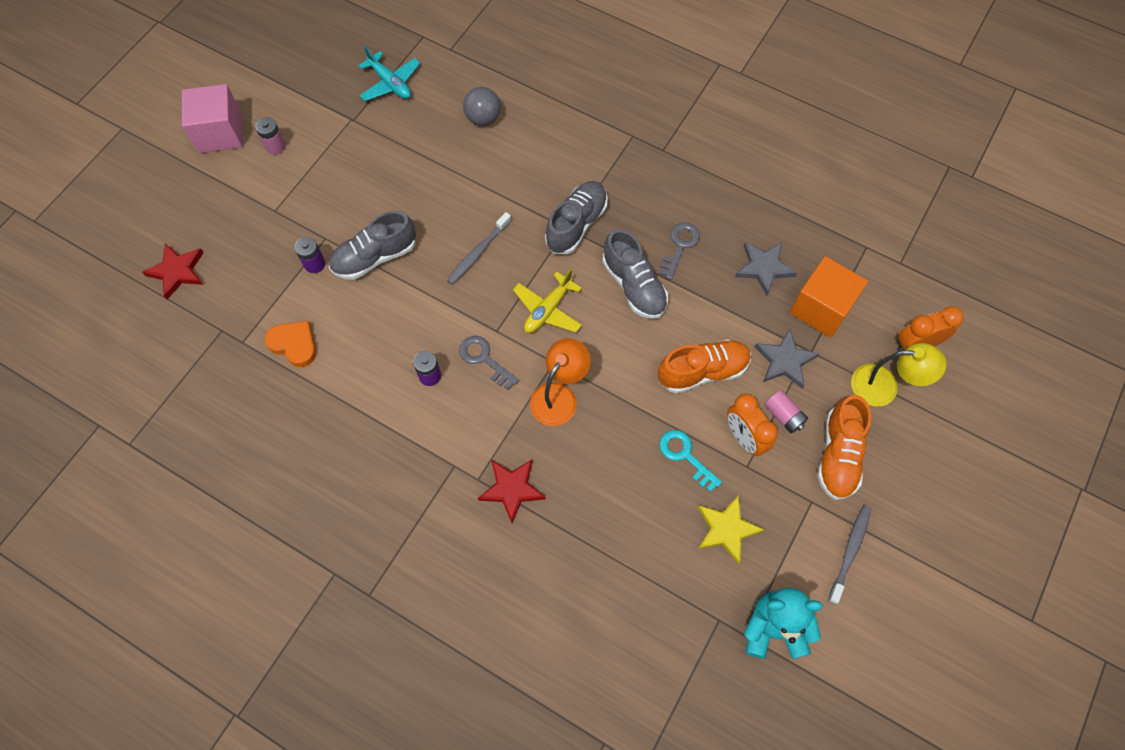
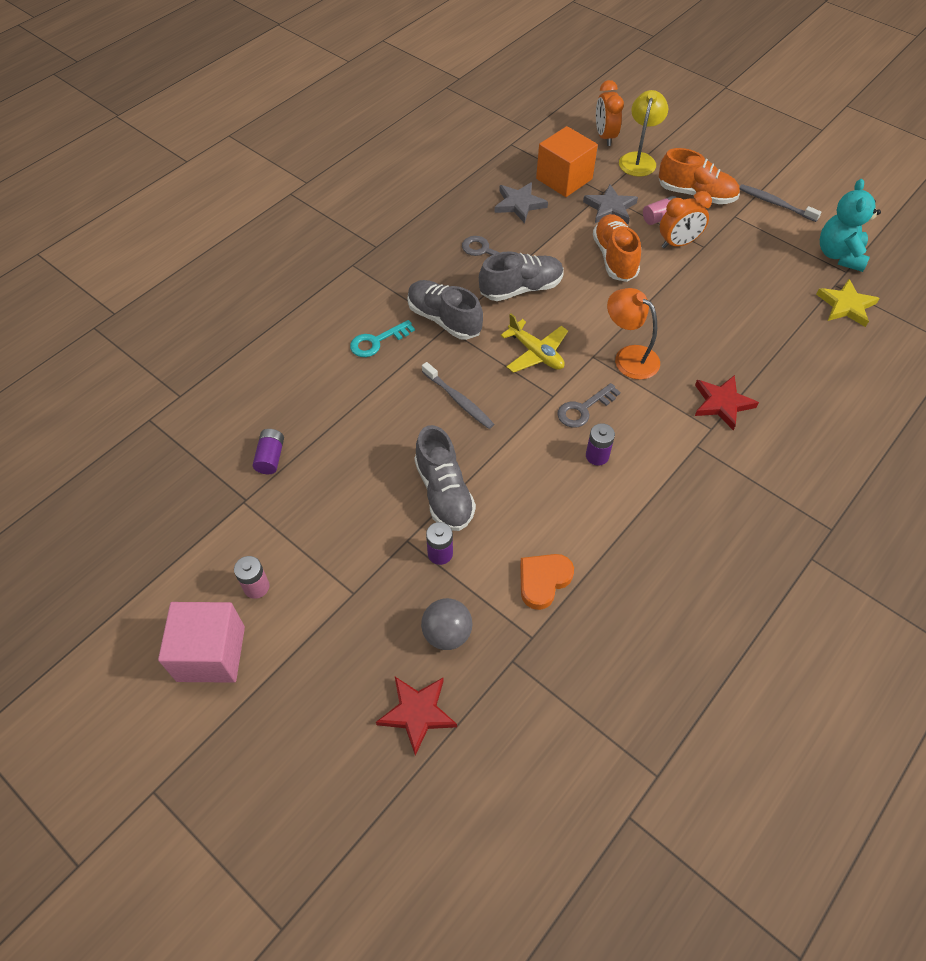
camera: 80 degrees left, 10 degrees down
(390, 83) = (206, 457): turquoise plane -> none
(396, 126) = (270, 457): none -> purple battery
(483, 118) = (289, 377): grey ball -> grey ball (447, 633)
(685, 456) = (693, 281): turquoise key -> turquoise key (377, 341)
(726, 529) = (759, 268): yellow star -> yellow star (846, 306)

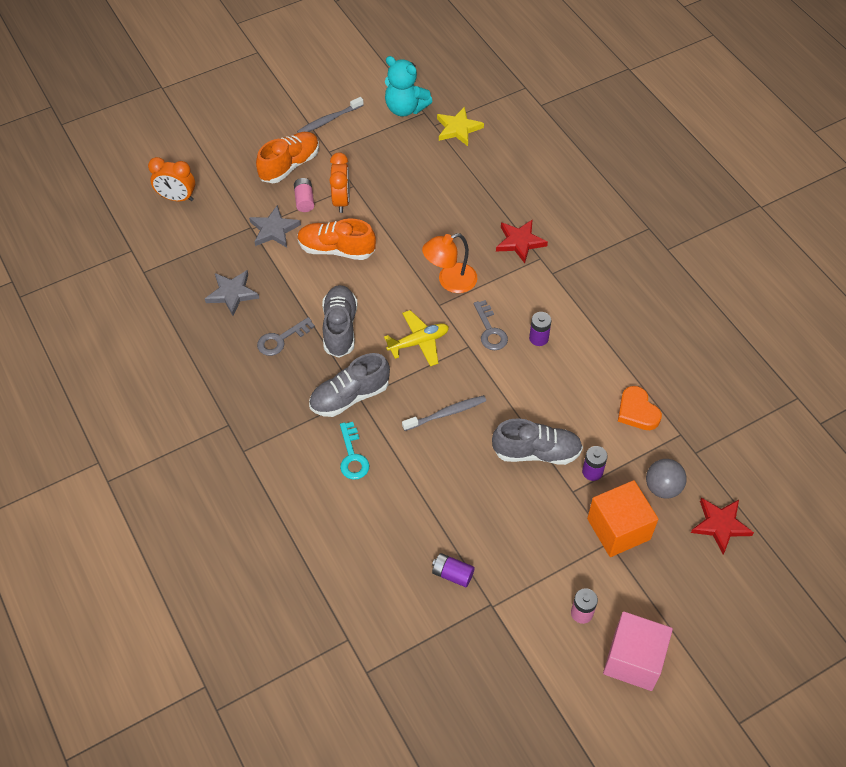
camera: 70 degrees left, 0 degrees up
(564, 179) = (217, 249): orange cube -> orange cube (618, 529)
(639, 159) = (222, 186): yellow lamp -> none

